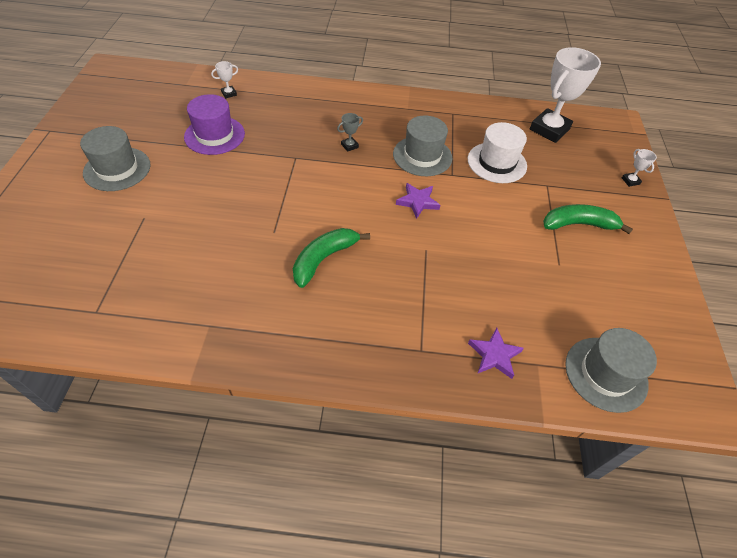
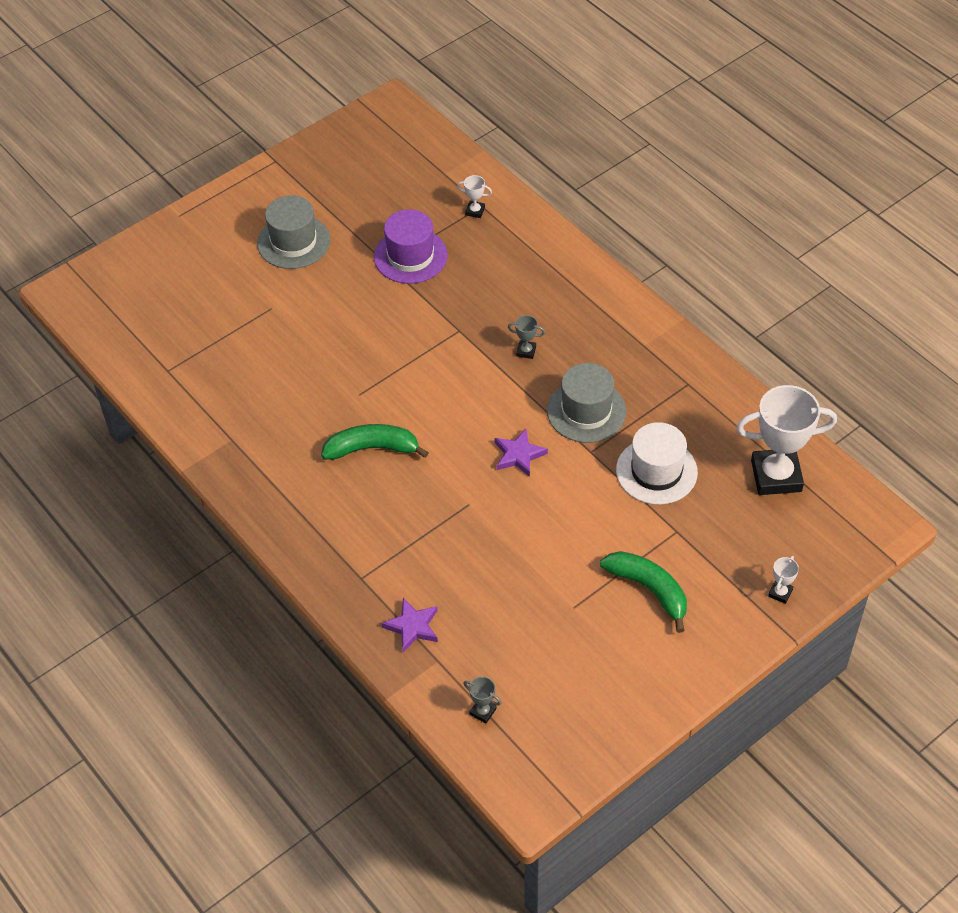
camera: 50 degrees right, 0 degrees up
(605, 374) = (483, 711): grey hat -> grey trophy

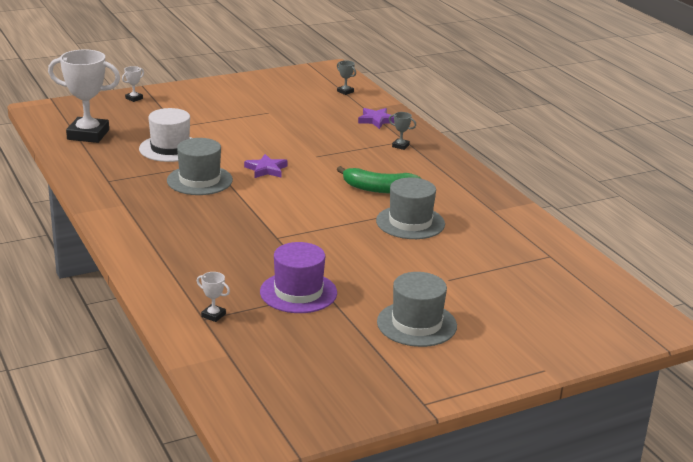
camera: 170 degrees left, 25 degrees down
(323, 391) = (410, 222): none -> grey hat
(526, 351) = (226, 216): grey trophy -> grey trophy (400, 146)
(649, 589) = (215, 110): green banana -> none

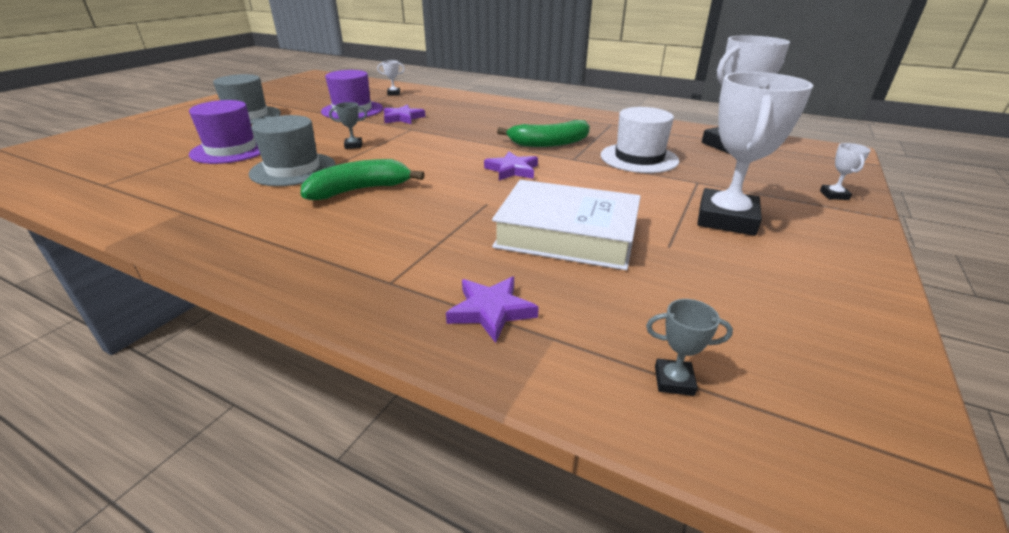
camera: 145 degrees right, 5 degrees up
(199, 180) = (549, 143): grey hat -> green banana
(216, 110) = (726, 219): none -> white trophy
(264, 257) = (403, 118): none -> purple star
(303, 130) = (567, 234): none -> white book
(400, 146) = (388, 266): grey trophy -> grey trophy (353, 145)
(449, 264) = (231, 150): none -> purple hat

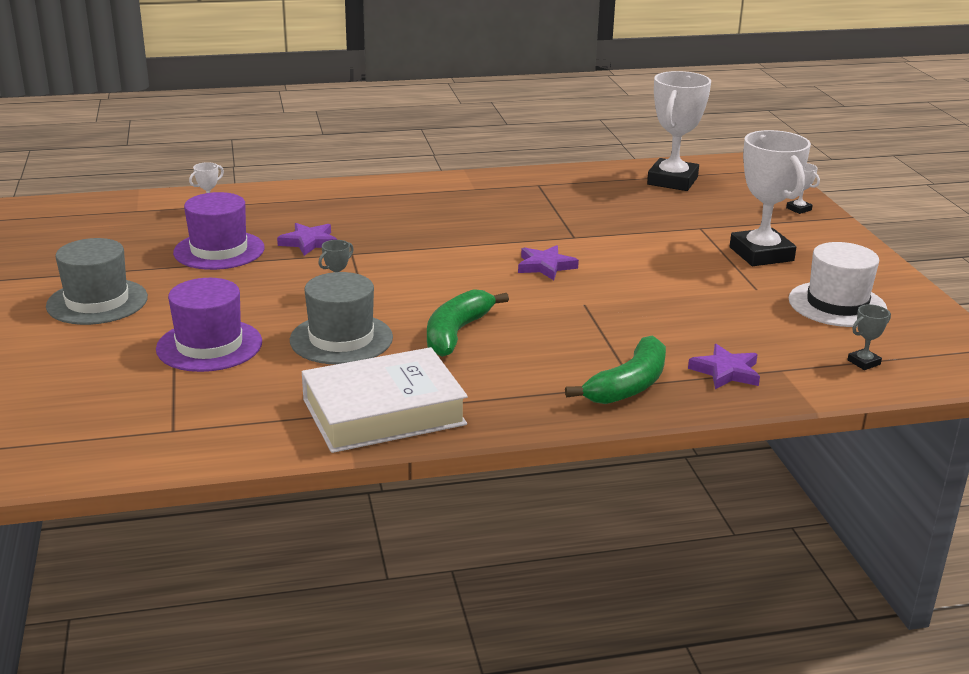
camera: 40 degrees left, 5 degrees down
(549, 143) = (524, 227): green banana -> green banana (628, 385)
(567, 234) = (683, 305): white book -> white book (383, 412)
(639, 158) = (624, 218): white hat -> white hat (837, 304)

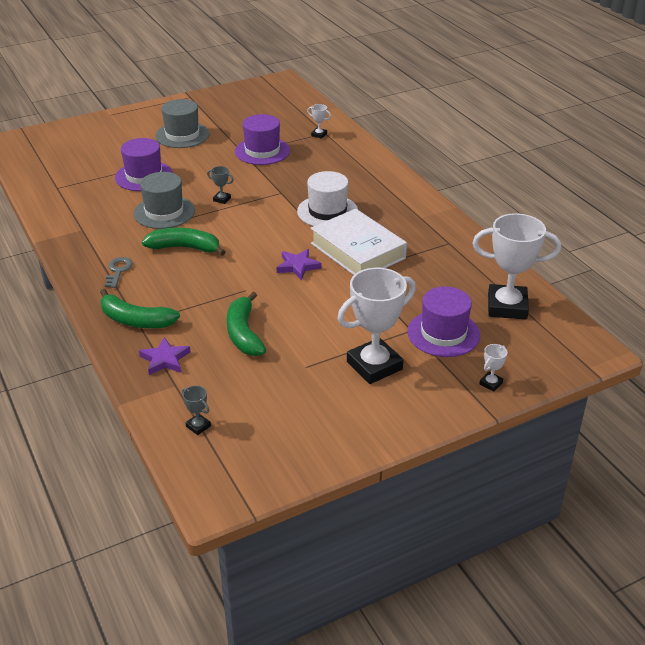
camera: 75 degrees right, 10 degrees up
(309, 242) = (289, 175): purple star -> none
(383, 412) = (85, 241): white book -> white book (358, 251)
(490, 389) = (118, 270): none -> grey key
(682, 315) = (244, 333): none -> green banana
(711, 214) = (443, 333): none -> purple hat
(837, 304) = (295, 411): white hat -> white hat (327, 211)

